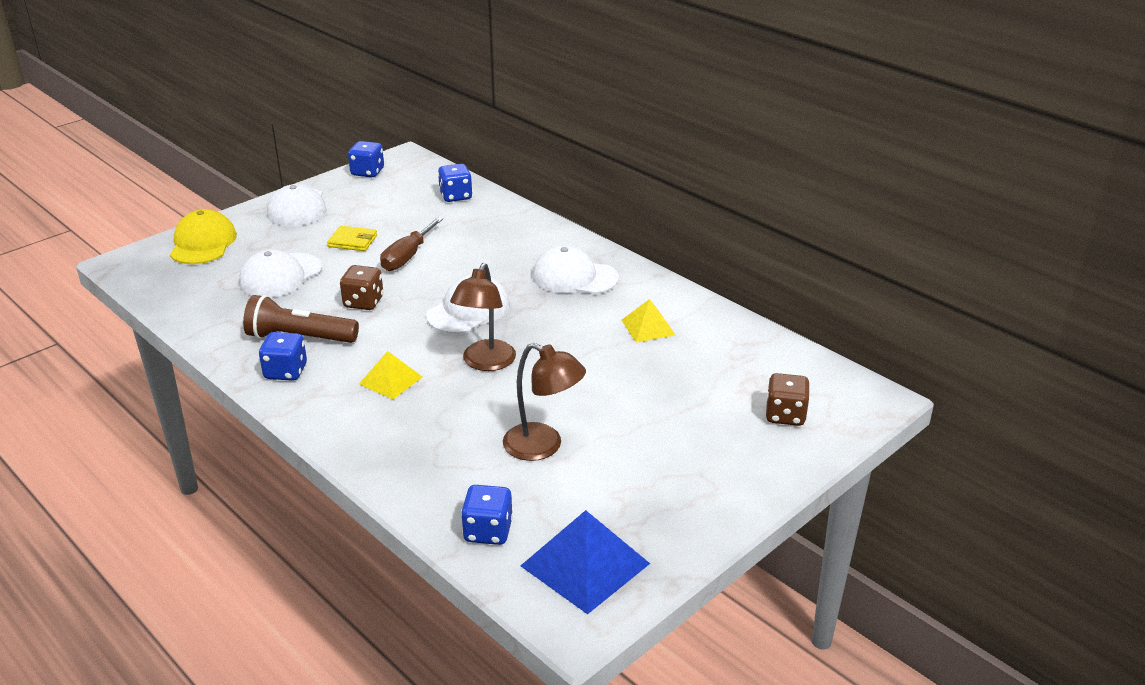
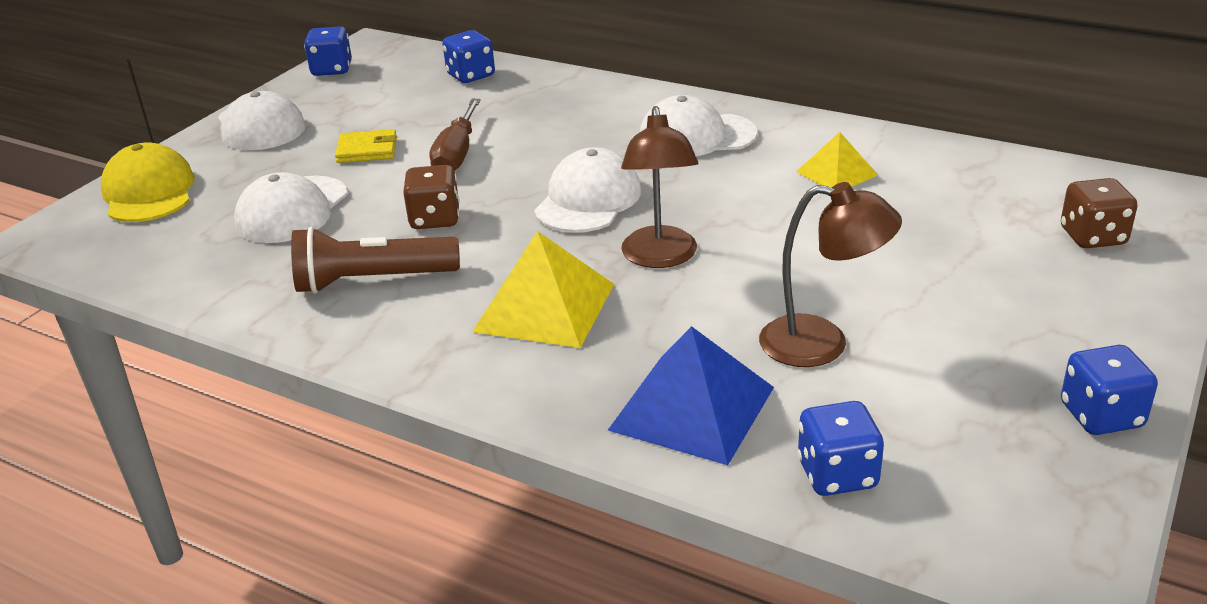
camera: 15 degrees left, 0 degrees up
(286, 372) = (382, 329): blue dice -> blue dice (1101, 416)
(391, 380) = (545, 307): yellow pyramid -> yellow pyramid, size x1.67
(585, 564) = (1008, 484): blue pyramid -> blue pyramid (692, 408)

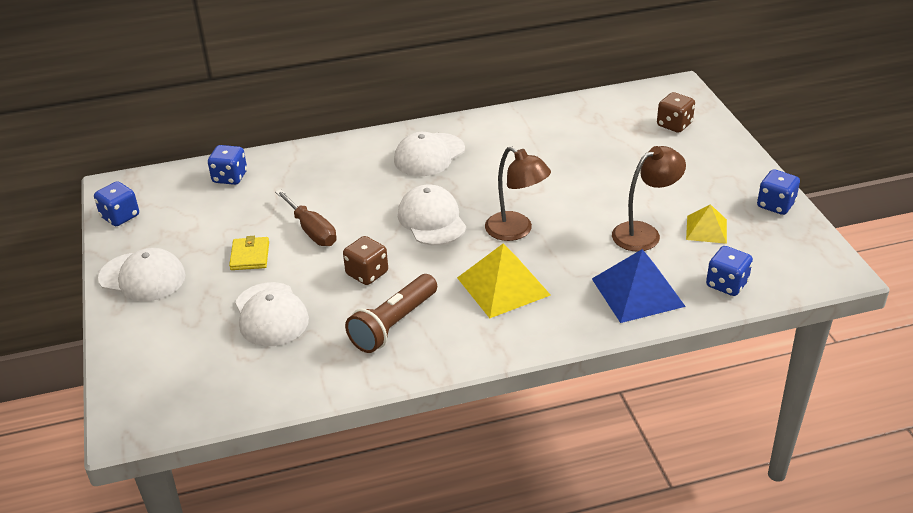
camera: 45 degrees left, 5 degrees up
(149, 192) = (148, 357): yellow cap -> none
(367, 150) = (250, 256): yellow wallet -> yellow wallet turned 45 degrees counterclockwise
(836, 173) = (528, 144): yellow pyramid -> yellow pyramid (706, 229)

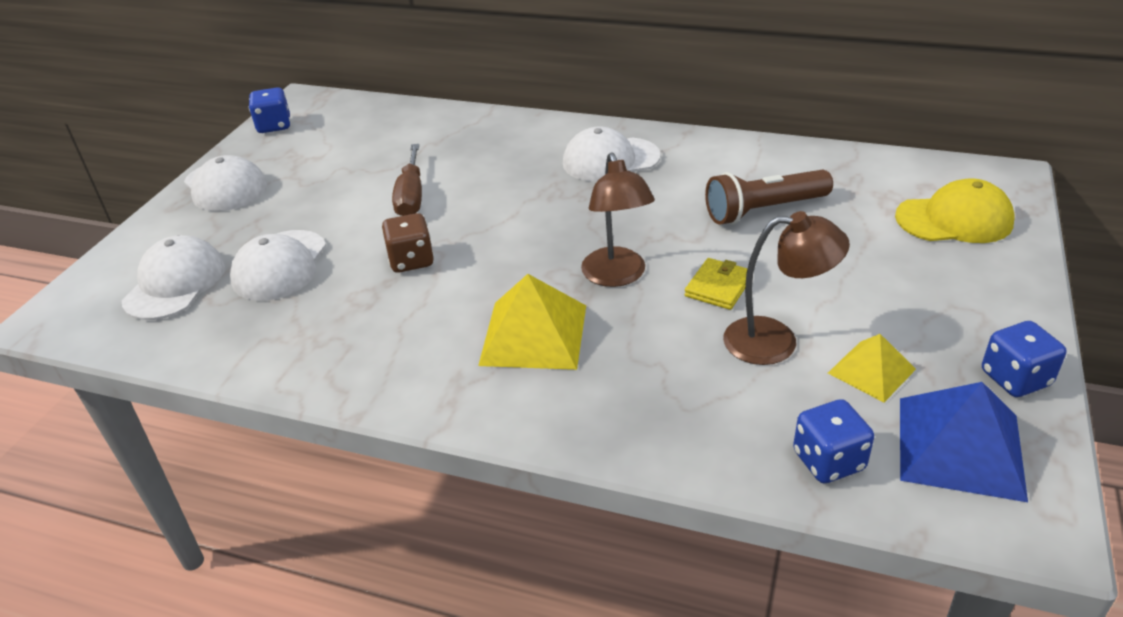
camera: 35 degrees right, 0 degrees up
(230, 177) = (400, 121): blue dice -> none
(250, 256) = (330, 200): yellow wallet -> yellow wallet (718, 287)
(393, 324) = (374, 327): brown flashlight -> brown flashlight (764, 210)
(432, 219) = (538, 228): white cap -> white cap (175, 283)
(637, 292) = (689, 414): blue pyramid -> blue pyramid (960, 447)
(674, 125) = (954, 219): brown dice -> yellow cap

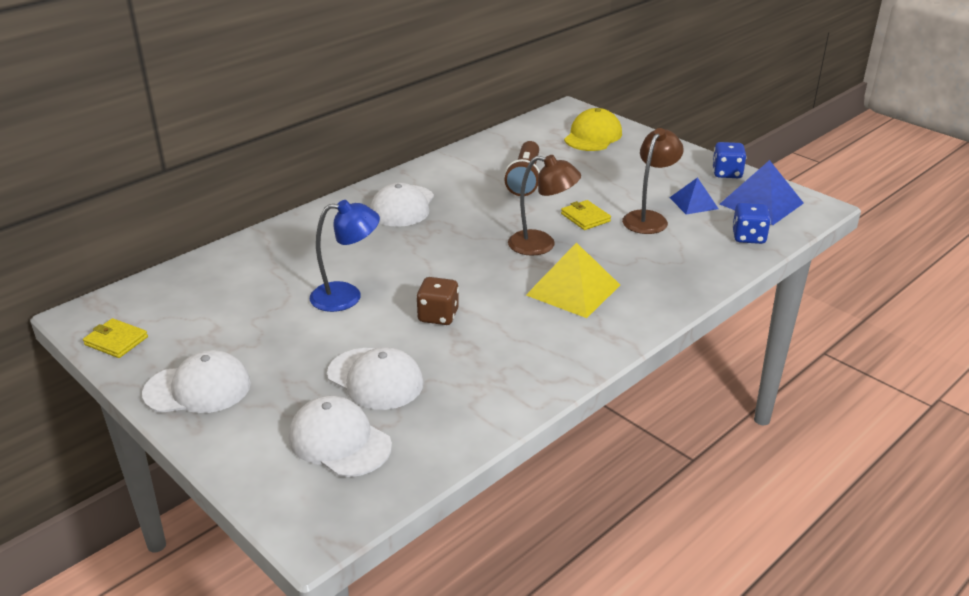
camera: 65 degrees left, 5 degrees down
(274, 126) = (116, 341): blue dice -> yellow wallet
(411, 196) = (347, 296): brown screwdriver -> blue lamp
(871, 371) = (693, 203): yellow pyramid -> blue pyramid

